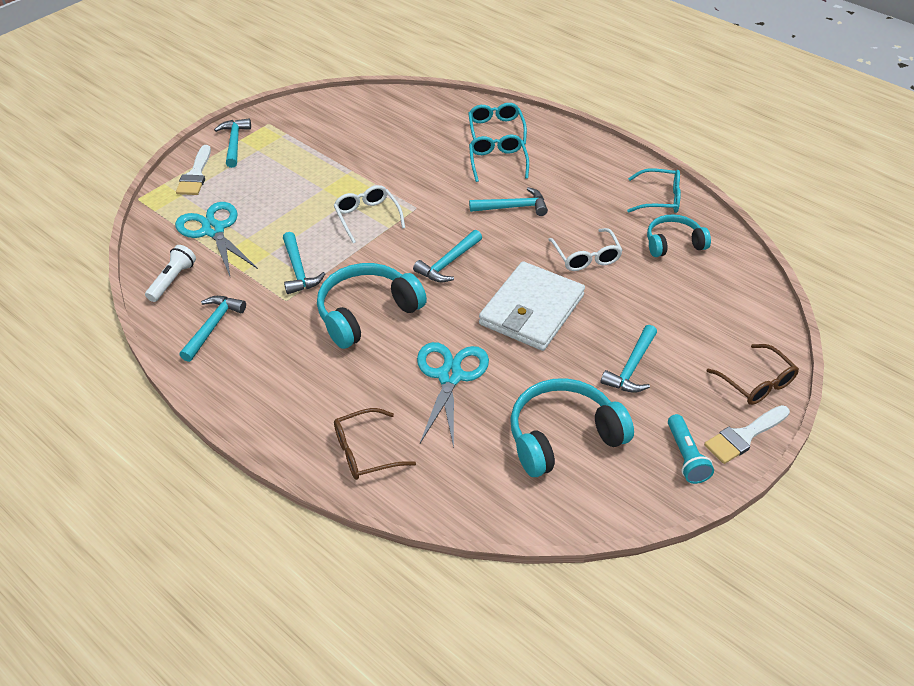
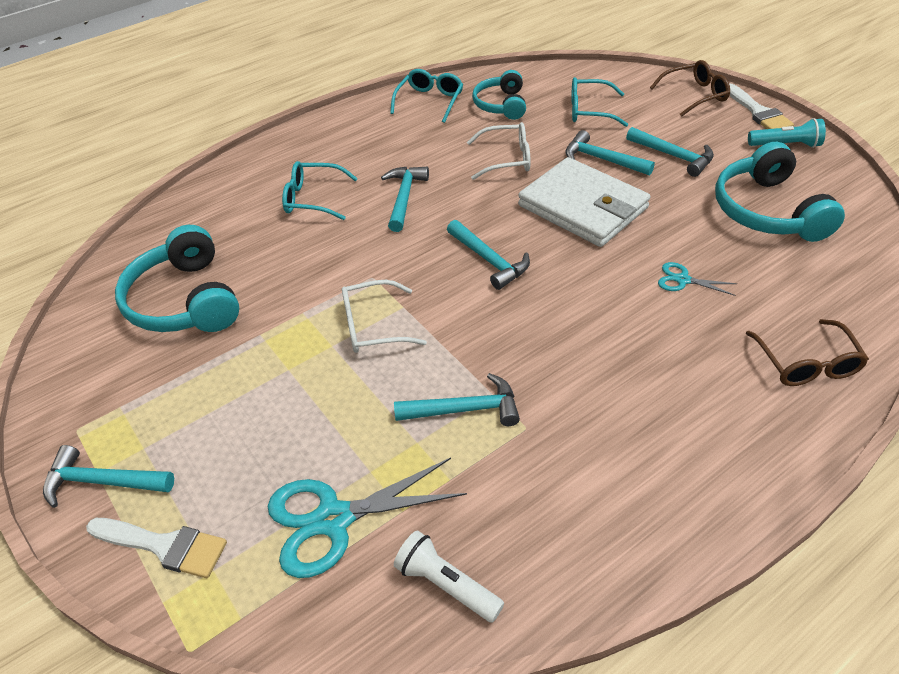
camera: 75 degrees left, 0 degrees up
(213, 326) = (569, 524): turquoise hammer -> turquoise hammer (602, 159)
(367, 313) = (567, 342): turquoise headphones -> turquoise headphones (185, 301)
(450, 376) = (682, 280): turquoise scissors -> turquoise scissors, size x0.49
(496, 130) = (247, 192): turquoise glasses -> turquoise glasses (590, 111)

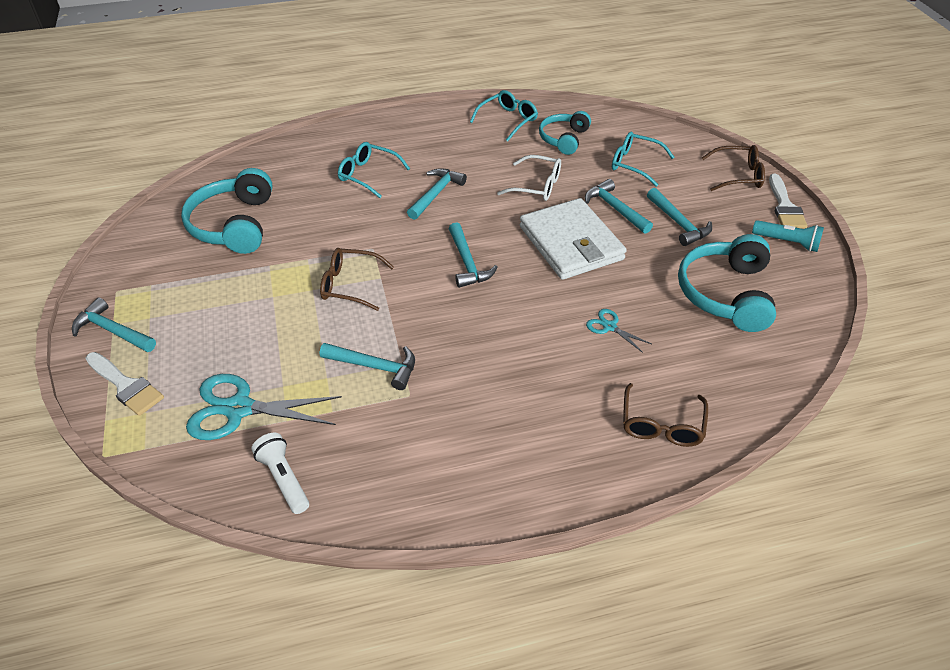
camera: 20 degrees right, 0 degrees up
(374, 326) = (351, 285): white glasses -> brown glasses

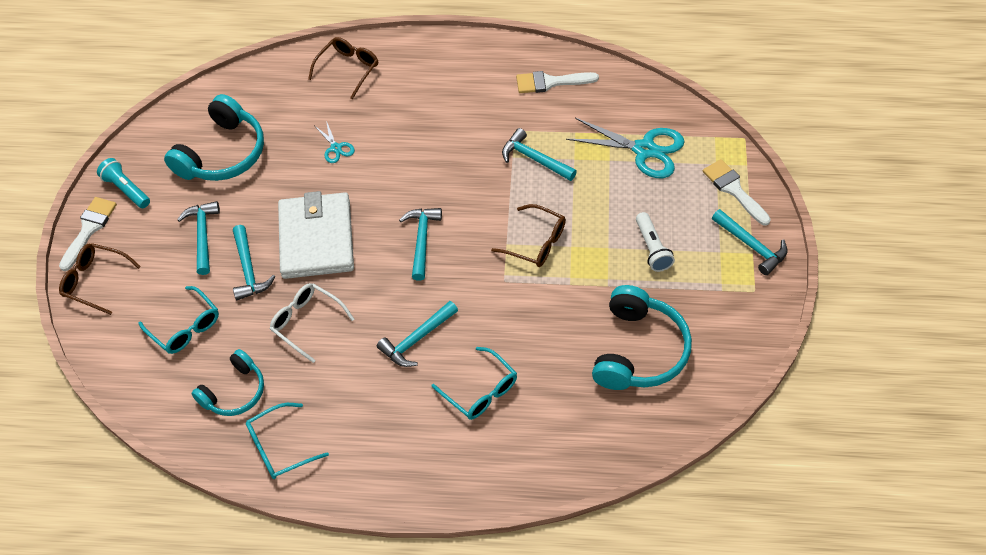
camera: 160 degrees left, 10 degrees up
(284, 479) = (616, 94): white flashlight -> white flashlight (652, 248)
(381, 474) = (550, 82): none -> white brush

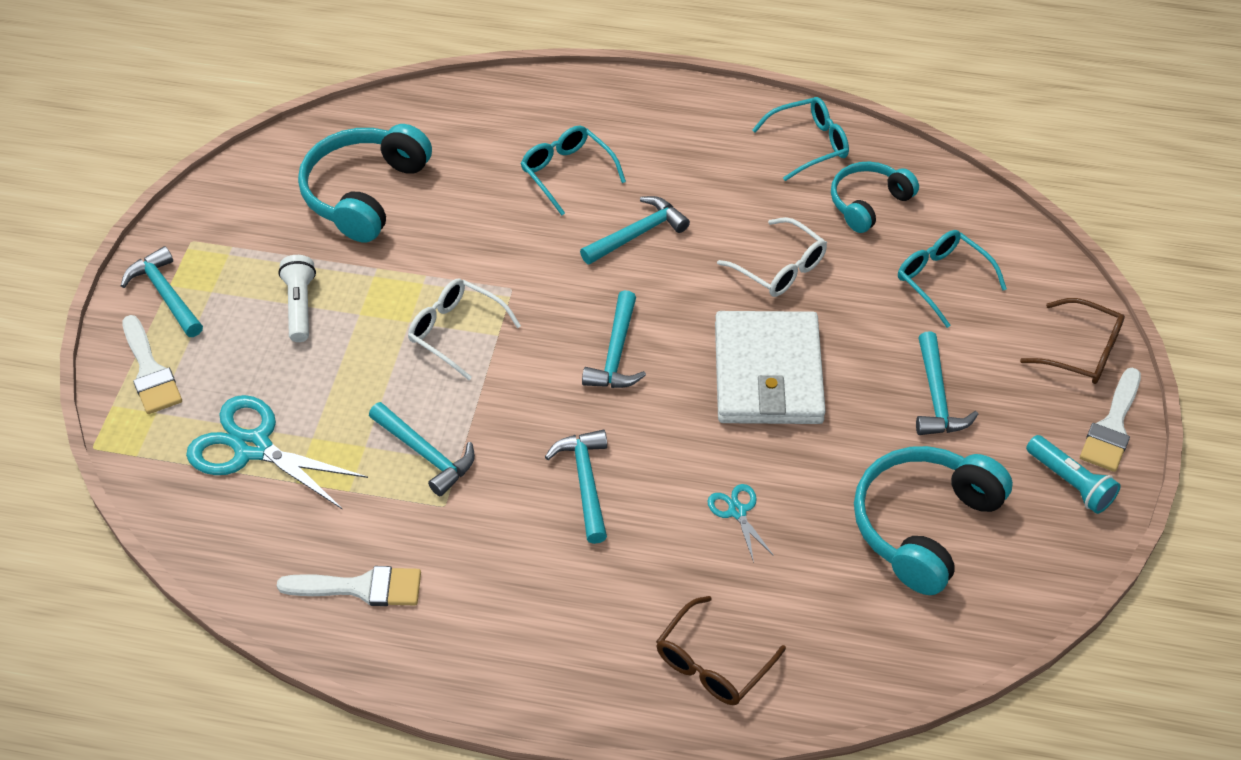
camera: 175 degrees left, 5 degrees down
(248, 269) = (864, 342): turquoise hammer -> turquoise hammer (585, 482)
(535, 242) = (457, 332): brown glasses -> white glasses

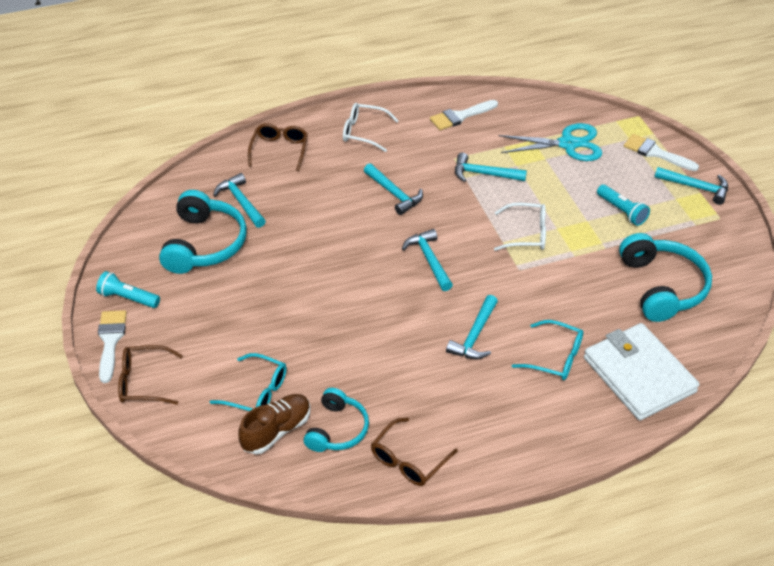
camera: 150 degrees right, 5 degrees down
(300, 306) = (621, 211): white flashlight -> turquoise flashlight
(737, 511) = (307, 212): turquoise scissors -> none
(768, 373) = (335, 285): white wallet -> white wallet (639, 374)
(779, 267) = (369, 353): white glasses -> white glasses (364, 132)
(808, 145) = (409, 459): turquoise glasses -> brown glasses
(936, 397) = (227, 314): turquoise hammer -> turquoise hammer (241, 202)
(939, 229) = (276, 431): none -> brown shoe

